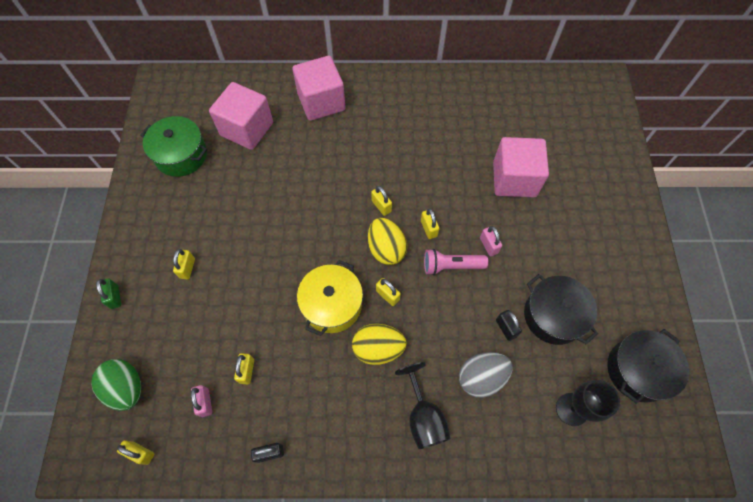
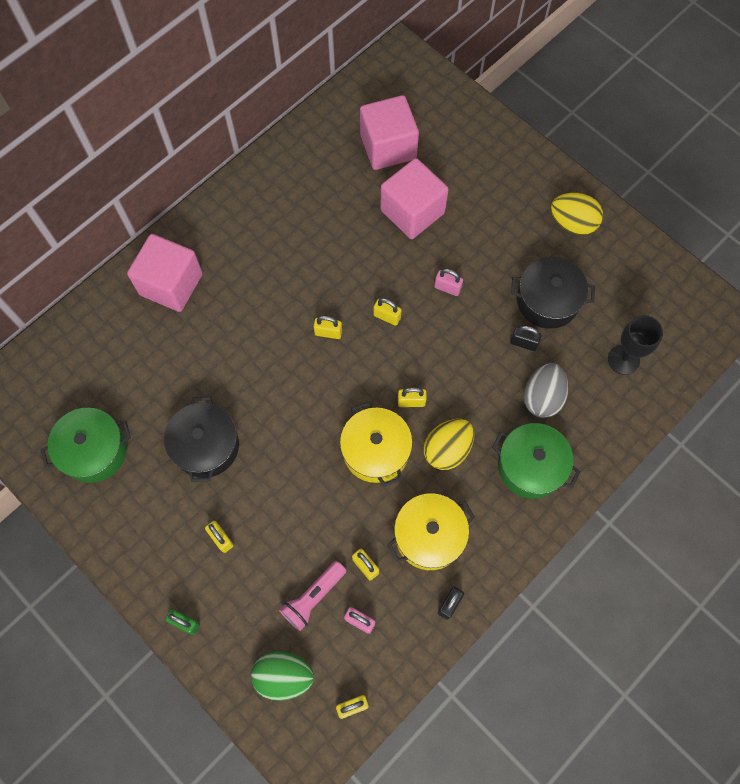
camera: 45 degrees left, 5 degrees up
(247, 129) = (129, 371): pink cube -> pink cube (388, 147)
(306, 393) = (429, 536): none -> yellow pot
(386, 249) = (370, 365): yellow egg -> yellow egg (572, 223)
(423, 417) = (530, 466): black goblet -> green pot
(451, 266) = (436, 332): pink flashlight -> pink flashlight (313, 597)
(637, 370) = (640, 288): black pot -> black pot (206, 446)

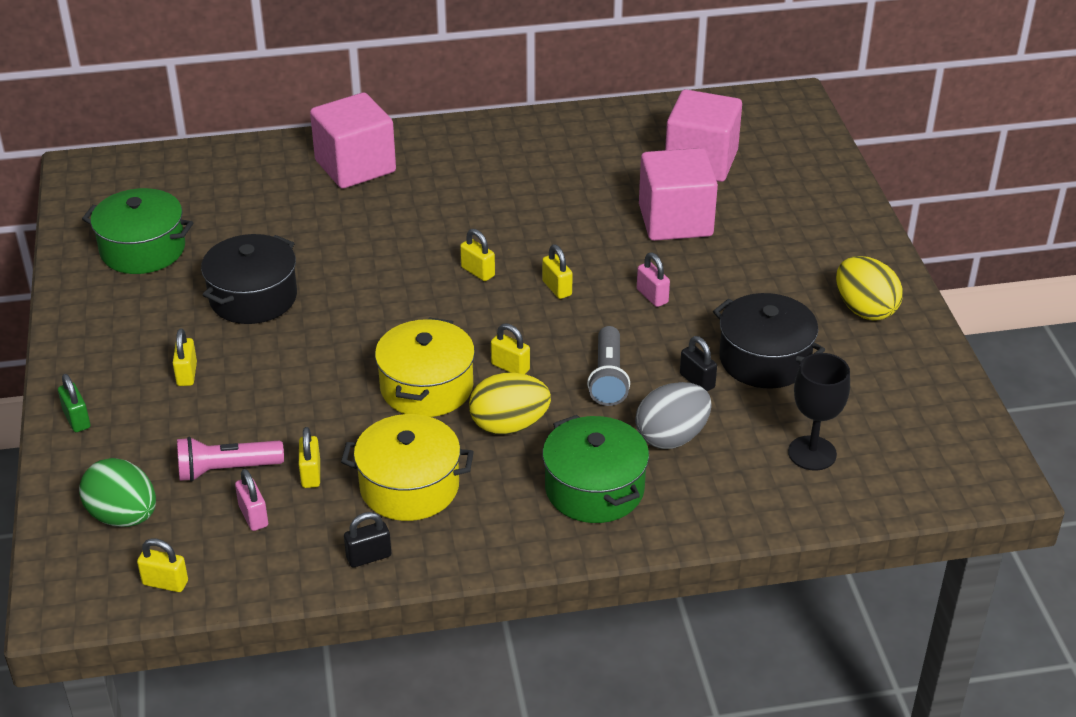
camera: 35 degrees right, 30 degrees down
(473, 373) = (608, 378): none -> grey flashlight

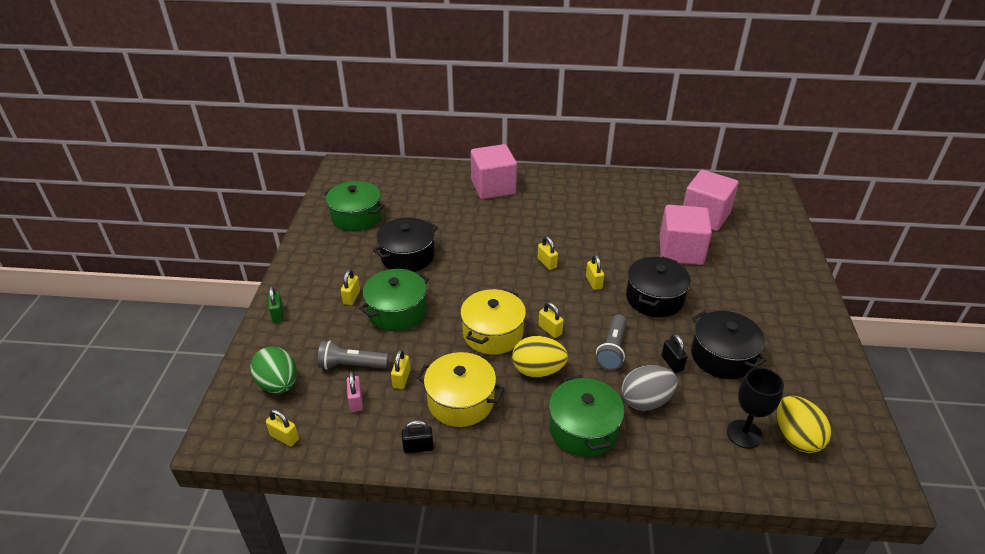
camera: 15 degrees right, 0 degrees up
(226, 470) = (351, 365): pink flashlight -> grey flashlight
(267, 382) = (397, 311): none -> green pot
(652, 296) = (654, 298): pink padlock -> black pot
(864, 309) = (799, 333): yellow egg -> yellow egg (796, 438)

